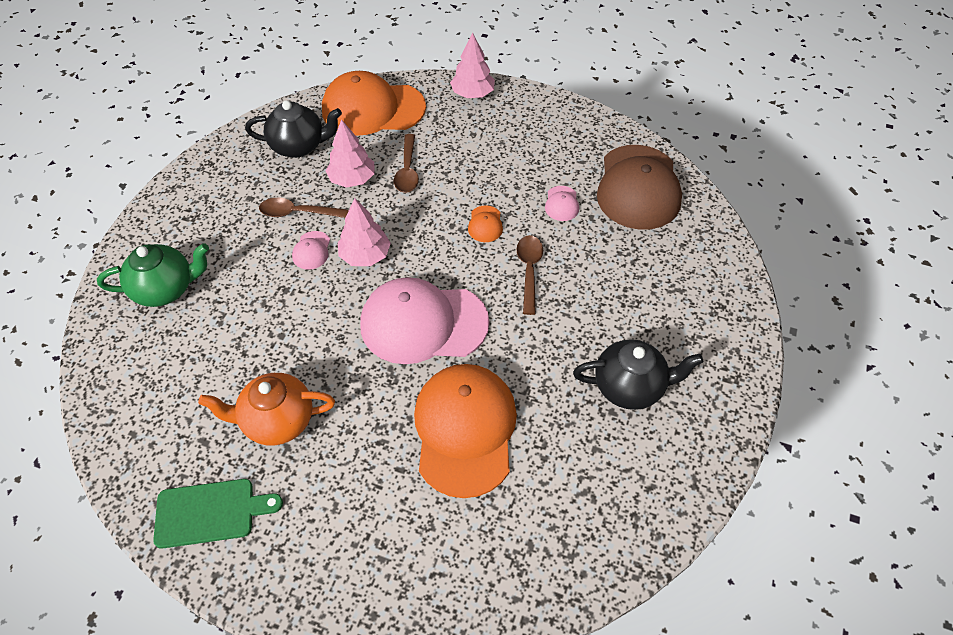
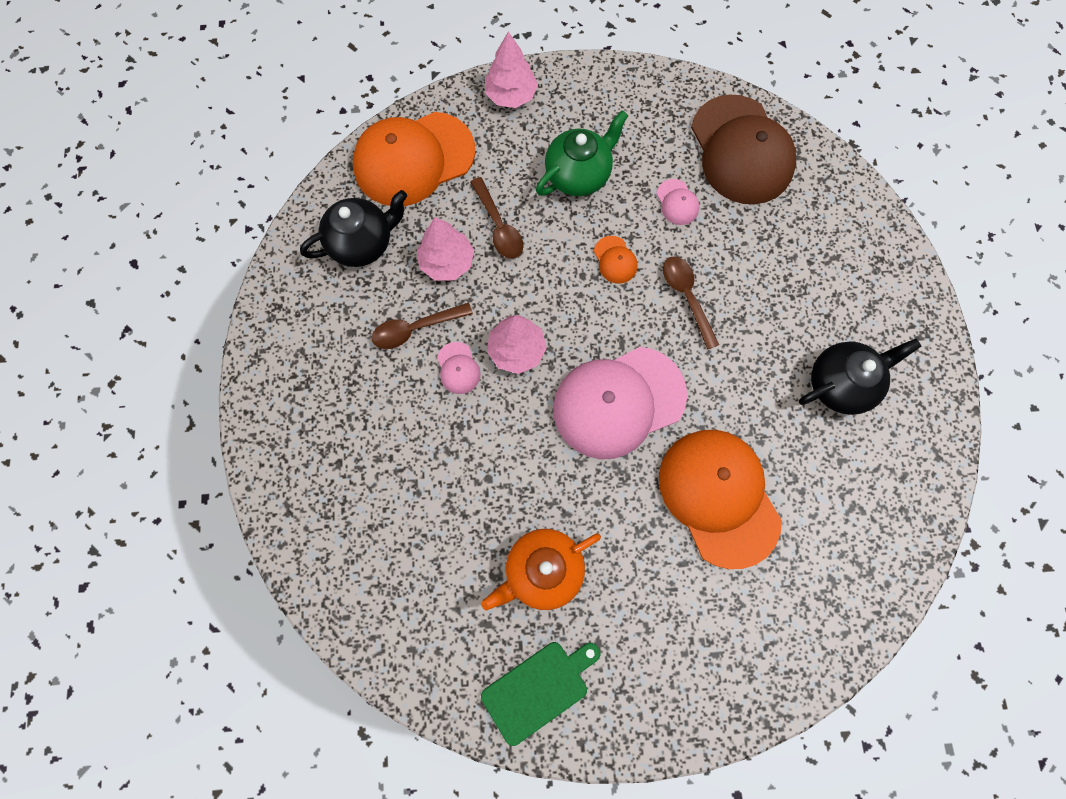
camera: 25 degrees left, 20 degrees up
(165, 289) = (335, 481): green teapot -> green teapot (578, 175)

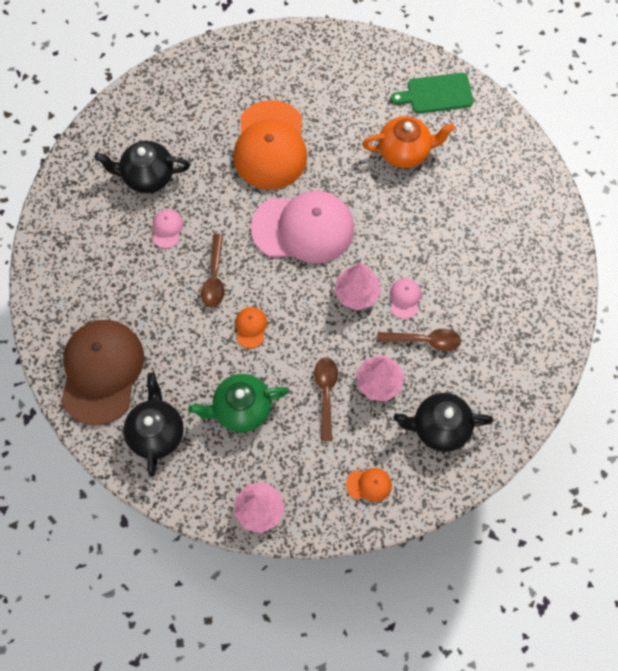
camera: 155 degrees left, 5 degrees down
(413, 159) = (369, 484): orange cap -> orange cap, size x0.40
(650, 119) = (156, 432): none -> black teapot
(677, 202) = (178, 351): pink cap -> pink cap (167, 229)

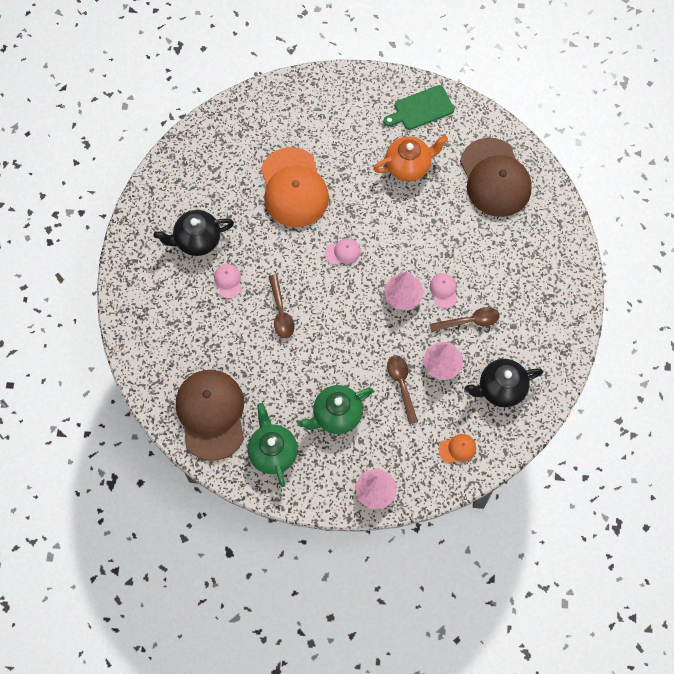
camera: 15 degrees left, 0 degrees up
(156, 432) = (273, 452): black teapot -> green teapot
(251, 327) = (324, 346): orange cap -> none
(303, 228) = (342, 252): pink cap -> pink cap, size x0.40
(498, 188) = (495, 178): none -> brown cap

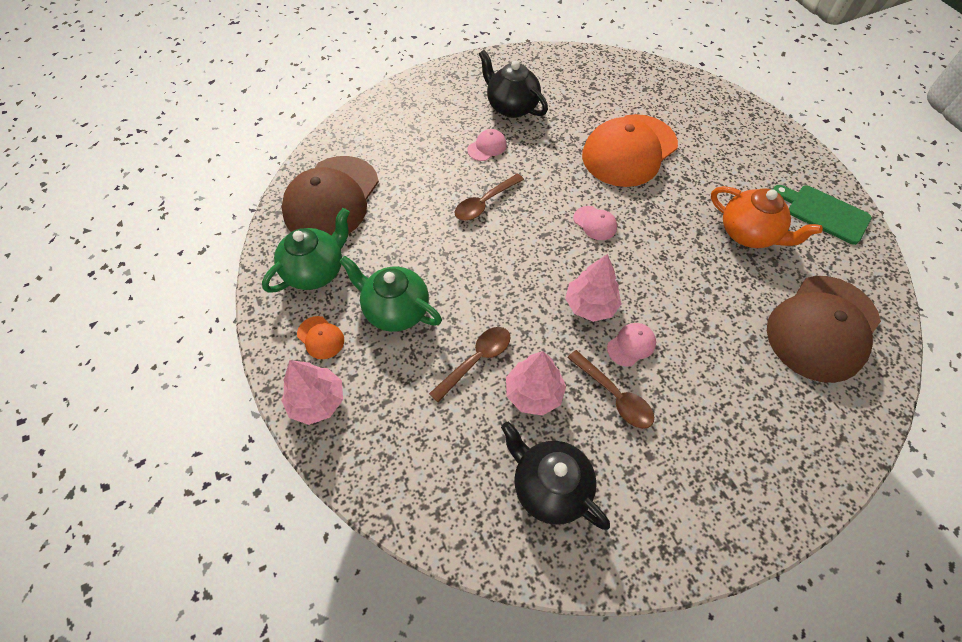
camera: 60 degrees right, 10 degrees down
(211, 414) = (331, 199): brown cap -> brown cap turned 150 degrees clockwise
(457, 449) = (428, 473): orange cap -> orange cap (320, 337)

